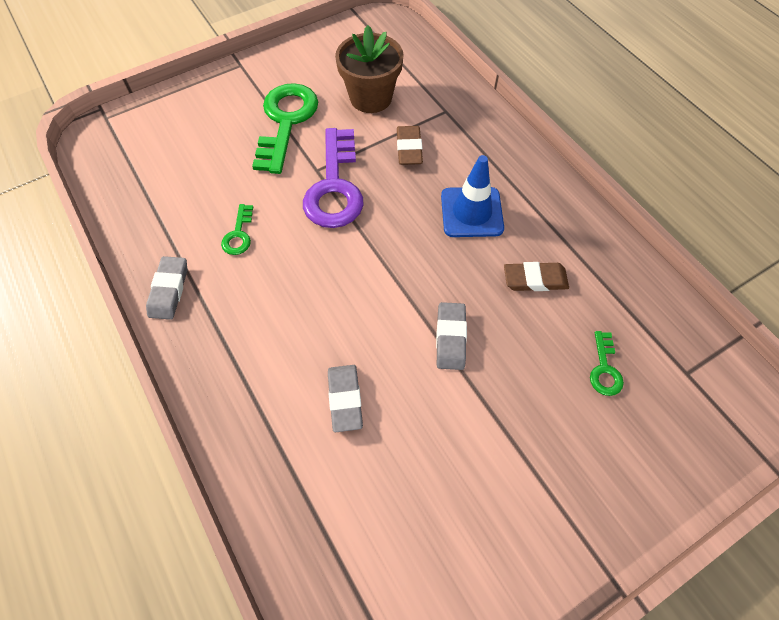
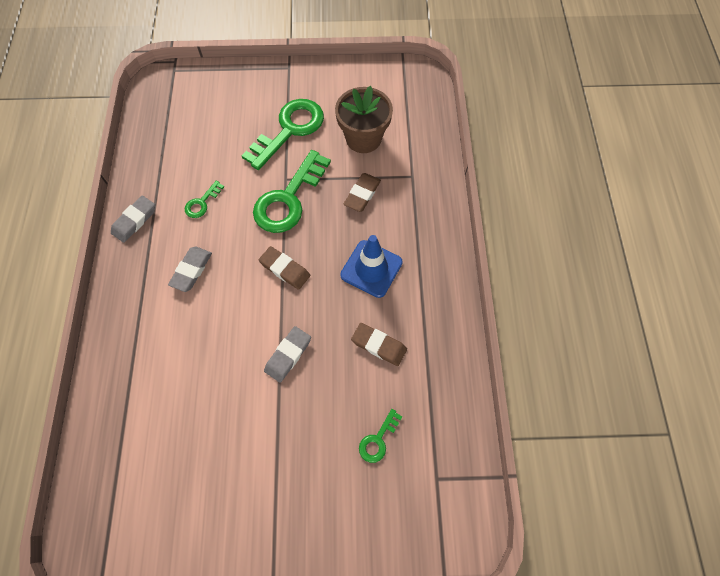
camera: 30 degrees right, 5 degrees up
(335, 187) = (289, 199): purple key -> green key
(345, 399) = (191, 358): grey eraser -> grey eraser (191, 270)
(382, 256) = (285, 269): none -> brown eraser

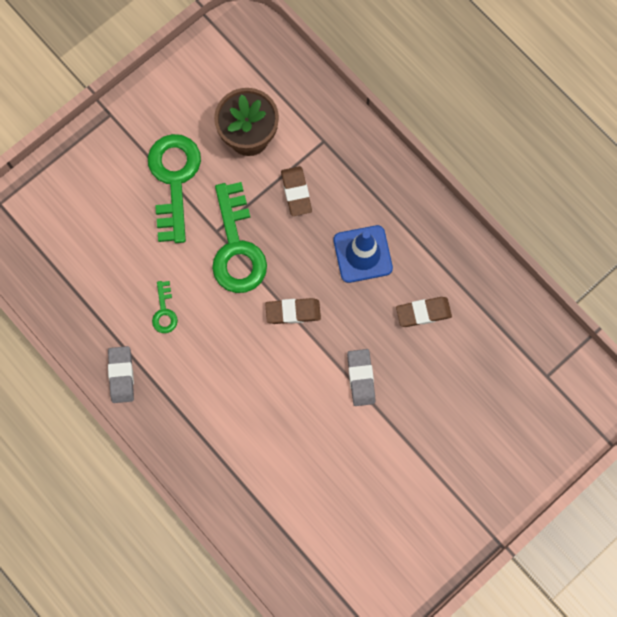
camera: 40 degrees left, 10 degrees up
(191, 270) = (216, 376): grey eraser -> none
(378, 439) = (483, 383): green key -> none

